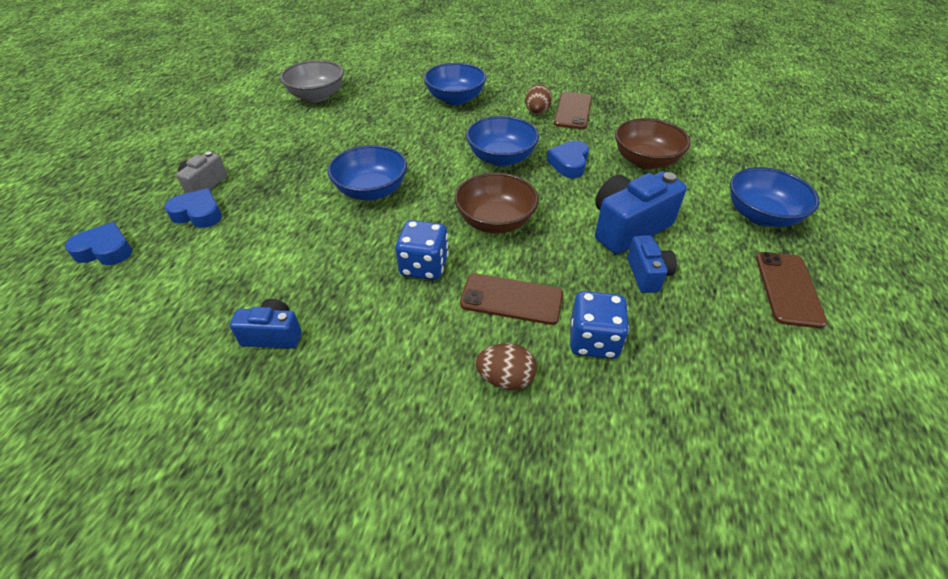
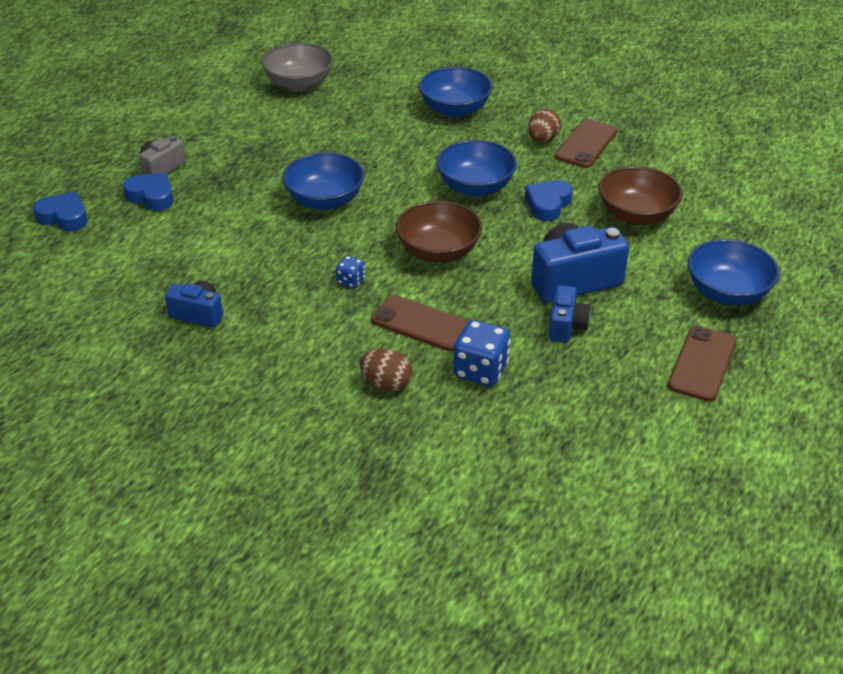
camera: 15 degrees right, 5 degrees down
(424, 266) = (351, 281): blue dice -> blue dice, size x0.54

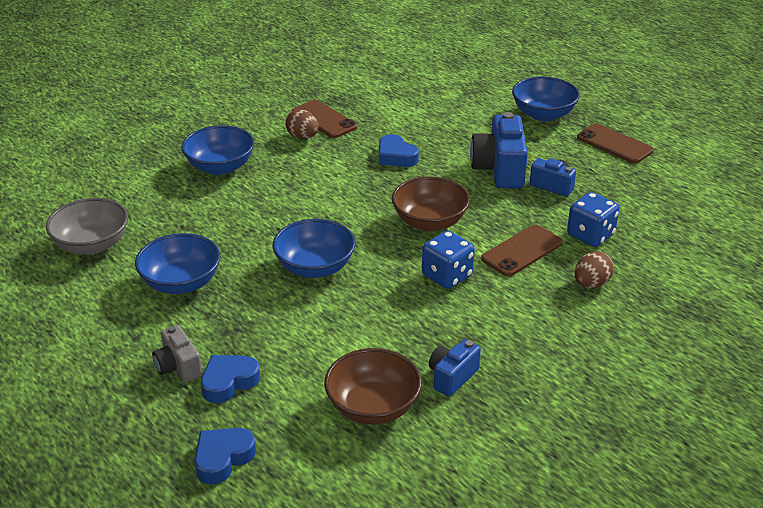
camera: 70 degrees left, 5 degrees down
(351, 281) = (447, 276): blue dice -> blue dice, size x1.85
(475, 187) = (349, 184): blue bowl -> blue bowl (181, 283)
(636, 215) = (433, 123): brown bowl -> brown bowl (373, 407)

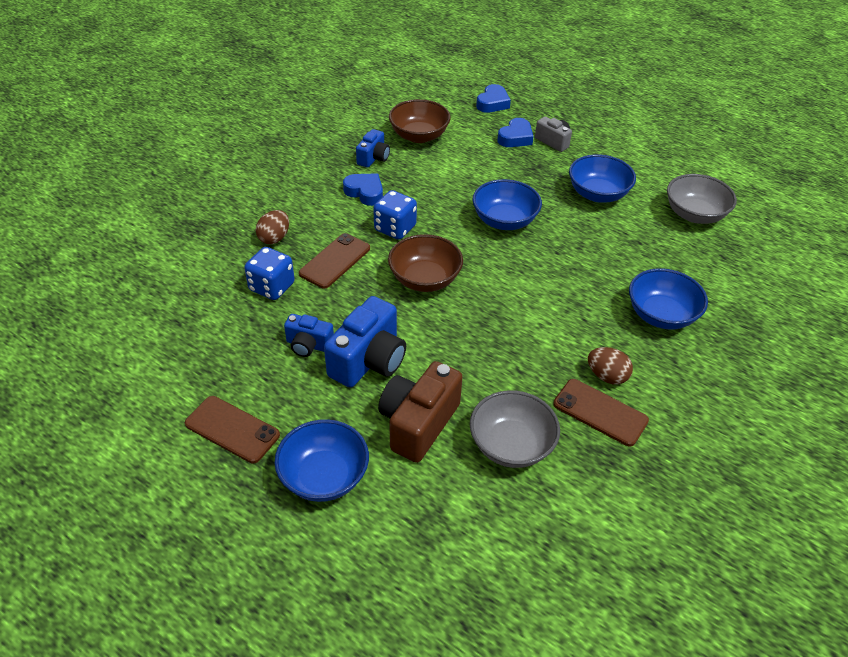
camera: 165 degrees right, 10 degrees up
(396, 156) = (488, 361): blue heart -> blue heart (365, 192)
(402, 112) = (511, 445): none -> grey bowl
(467, 130) = (418, 423): none -> brown camera
(499, 169) = (369, 360): blue camera -> blue camera turned 45 degrees clockwise

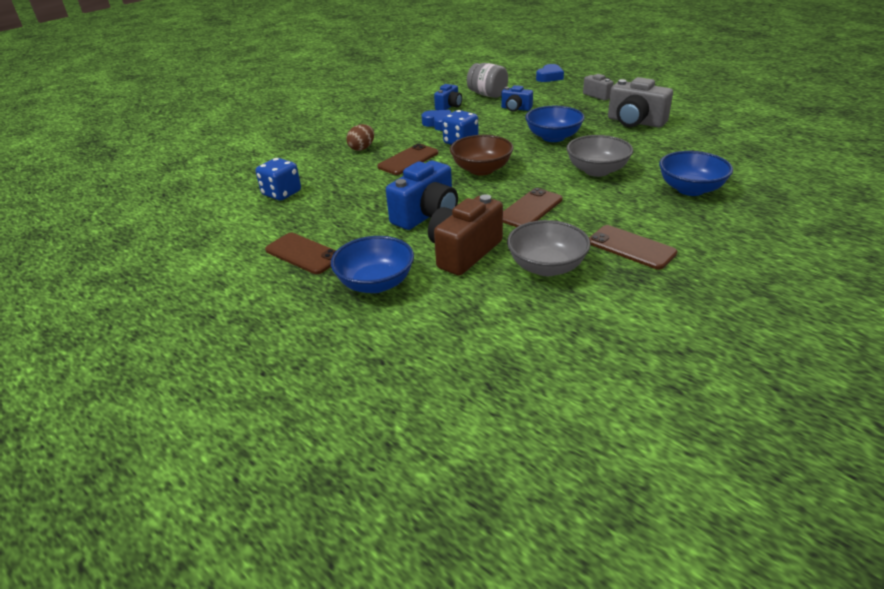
camera: 10 degrees right, 10 degrees down
(272, 287) = (354, 174): blue dice -> blue dice (282, 193)
(308, 345) = (377, 206): blue camera -> blue camera (516, 109)
(419, 136) = (487, 95): brown bowl -> grey jar
(487, 349) = (530, 209): none -> brown phone
(515, 137) = (567, 94): blue heart -> none
(598, 194) = (635, 122): blue bowl -> grey camera
(607, 376) = (638, 225): brown egg -> none
(694, 214) = (721, 132): grey bowl -> grey bowl (597, 170)

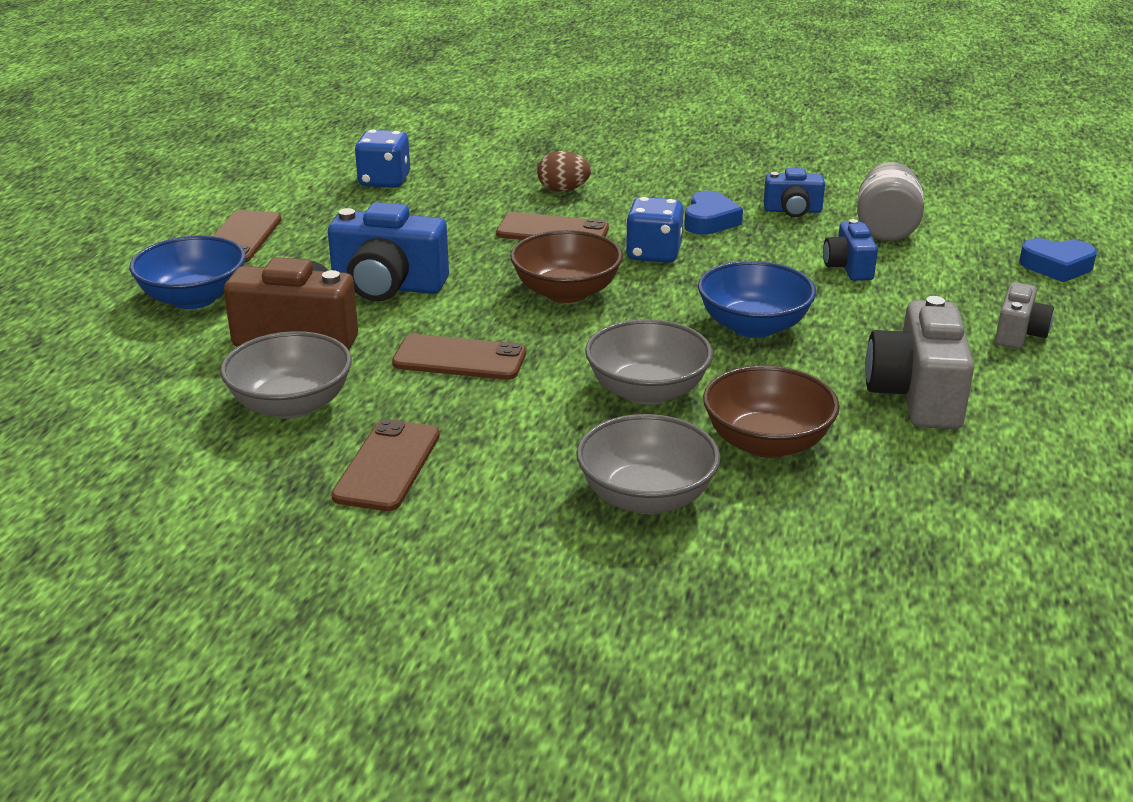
camera: 60 degrees right, 5 degrees down
(657, 156) = (767, 443): none -> brown bowl
(690, 189) = (646, 497): blue bowl -> grey bowl

